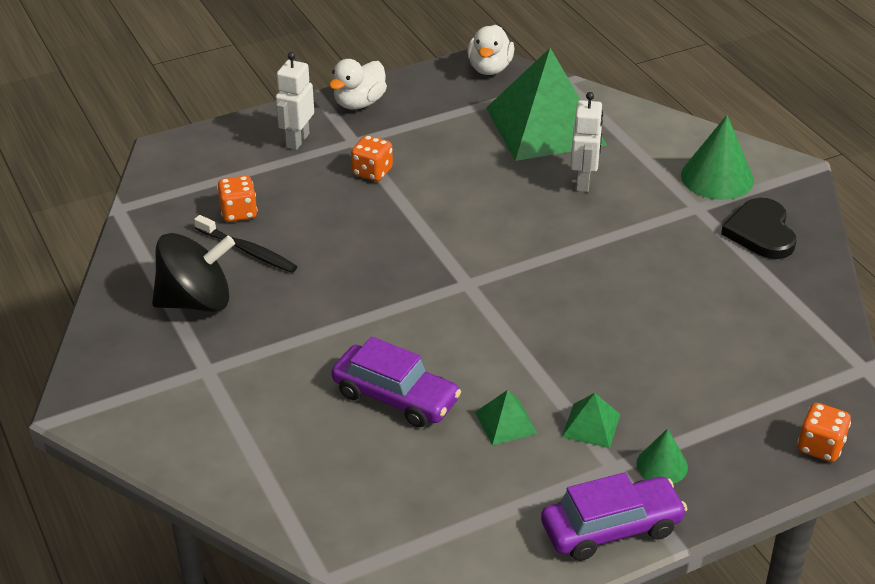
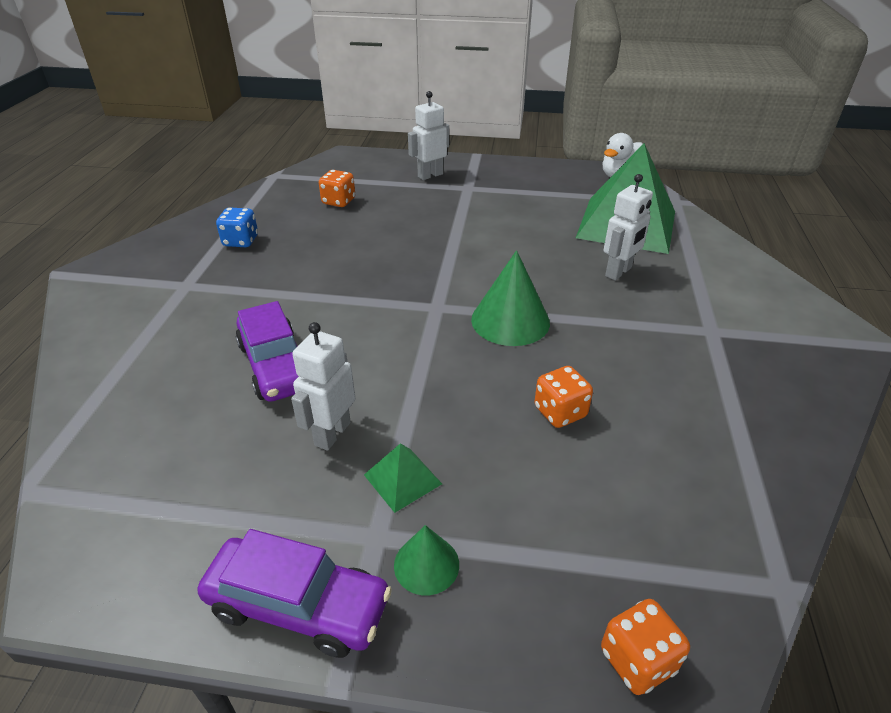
camera: 35 degrees right, 0 degrees up
(196, 301) = (241, 241): black spinning top -> blue dice
(247, 250) = (313, 224): black toothbrush -> none
(359, 103) = (498, 168): white duck -> none
(372, 172) = (457, 209): orange dice -> orange dice (560, 412)
(506, 422) = (332, 433): green pyramid -> white robot
(717, 177) = (756, 314): green cone -> green cone (510, 320)
(761, 232) = (764, 378): black heart -> none

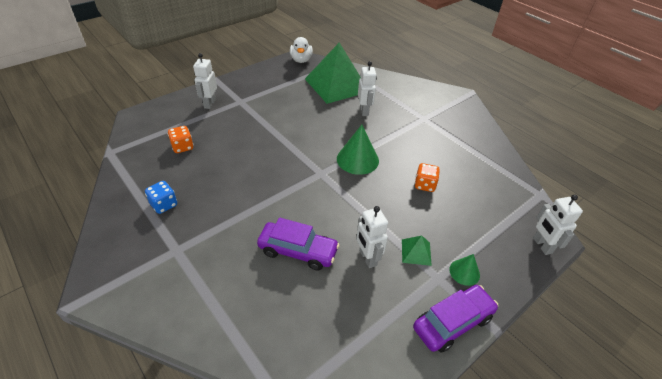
camera: 50 degrees left, 5 degrees up
(637, 660) = (542, 245): orange dice -> white robot

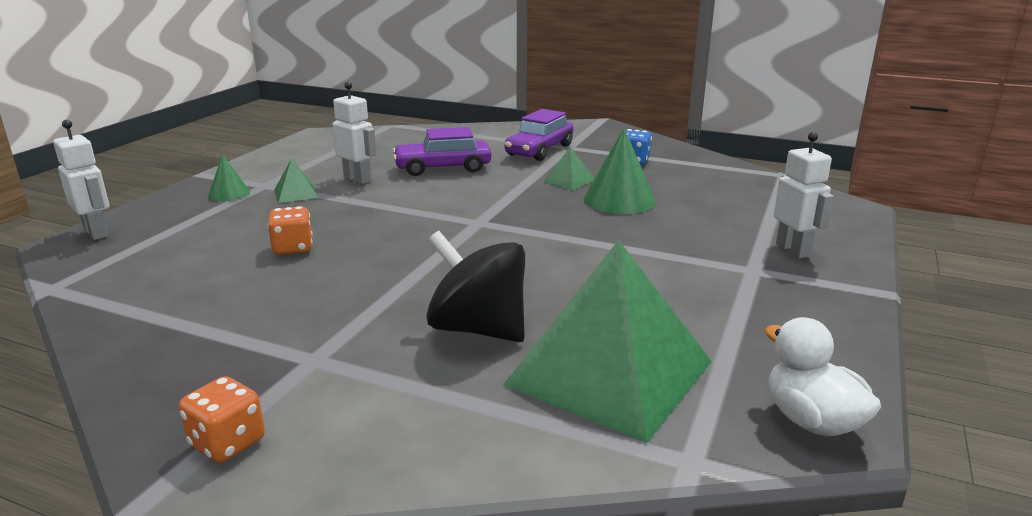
camera: 155 degrees right, 20 degrees down
(182, 147) = (712, 198): orange dice -> orange dice (227, 443)
(233, 196) = (569, 180): none -> green pyramid
(357, 159) = (430, 249): green cone -> green cone (619, 200)
(364, 111) = (478, 329): white robot -> black spinning top
(452, 322) = (247, 168): purple car -> purple car (539, 150)

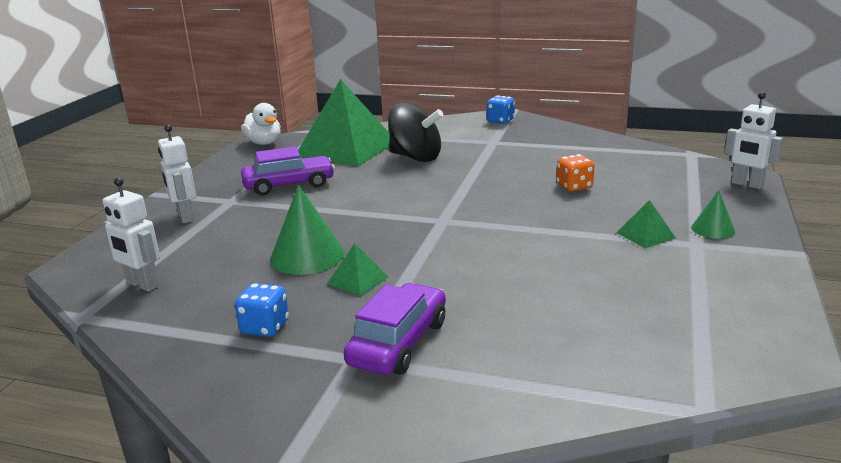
camera: 175 degrees right, 0 degrees up
(227, 443) = (500, 121): orange dice -> blue dice
(357, 179) = (604, 260): white robot -> white robot (142, 285)
(443, 168) = (519, 288): purple car -> purple car (289, 185)

